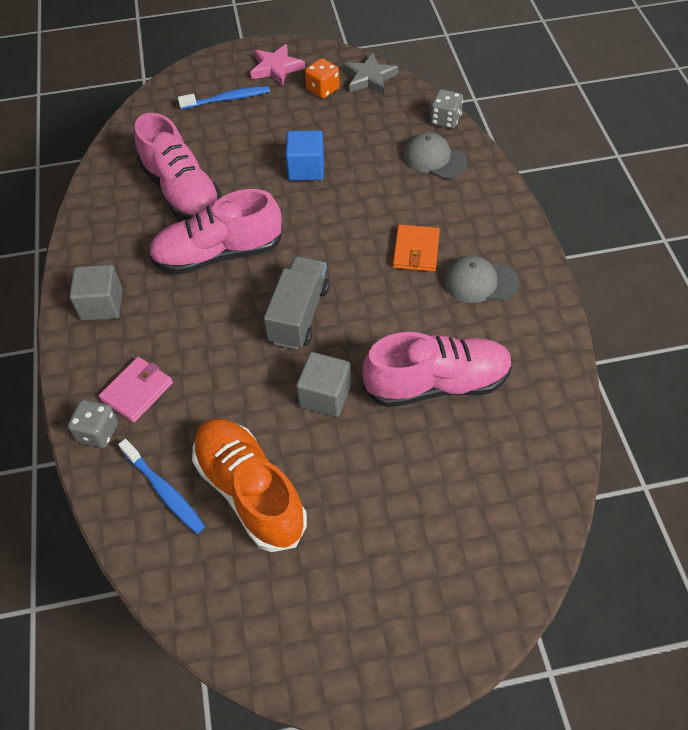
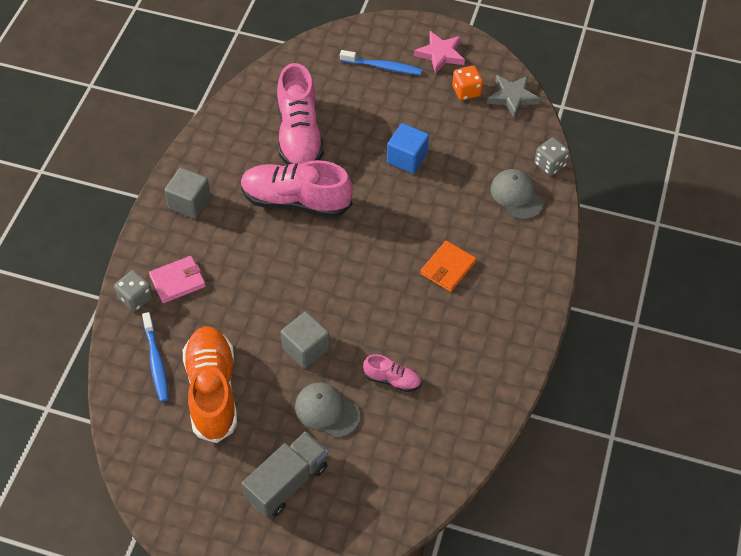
camera: 25 degrees right, 0 degrees up
(299, 315) = (325, 278): grey truck -> grey truck (287, 482)
(437, 384) = (392, 380): pink shoe -> pink shoe, size x0.48
(480, 282) = (480, 317): grey cap -> grey cap (327, 411)

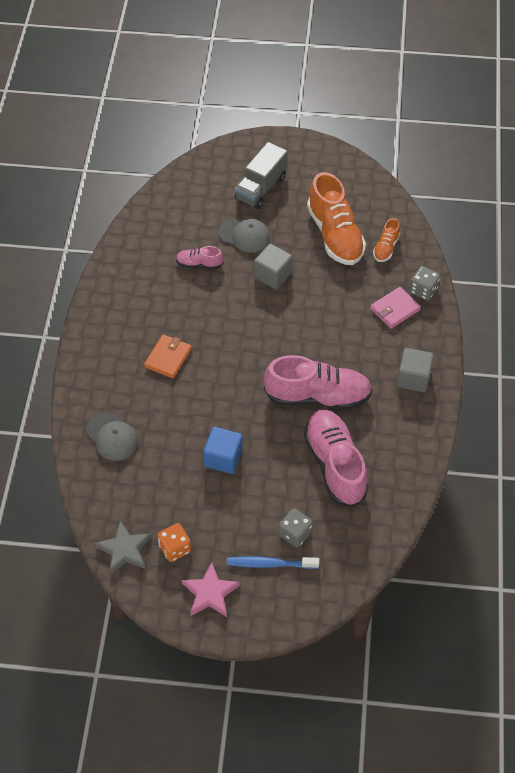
camera: 170 degrees right, 0 degrees up
(156, 361) = (386, 248): blue toothbrush -> orange shoe
(550, 165) = (81, 475): grey dice -> grey dice (295, 533)

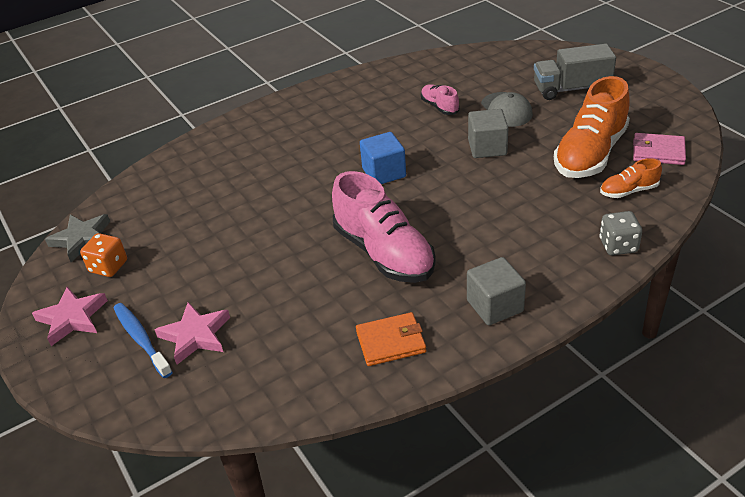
camera: 55 degrees right, 15 degrees down
(112, 437) = (200, 167): grey cap -> none
(168, 358) = (317, 147): orange wallet -> orange wallet (391, 342)
(223, 458) = (242, 237): blue cube -> blue cube (384, 173)
(295, 533) = (195, 335): grey dice -> pink star
(335, 464) = (312, 314): pink shoe -> none
(395, 309) = (563, 241): pink wallet -> pink wallet (658, 152)

